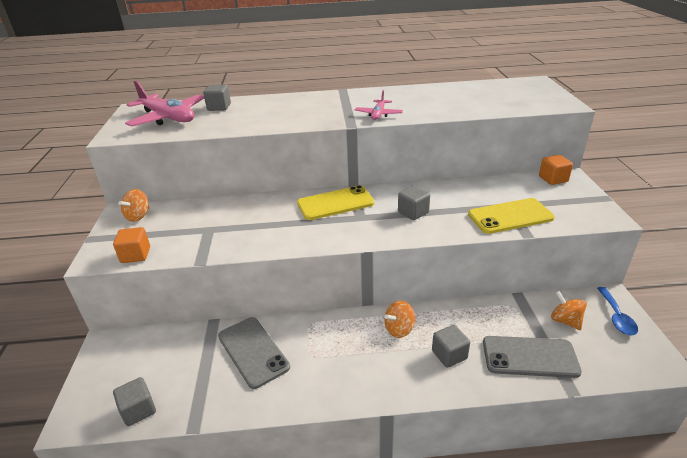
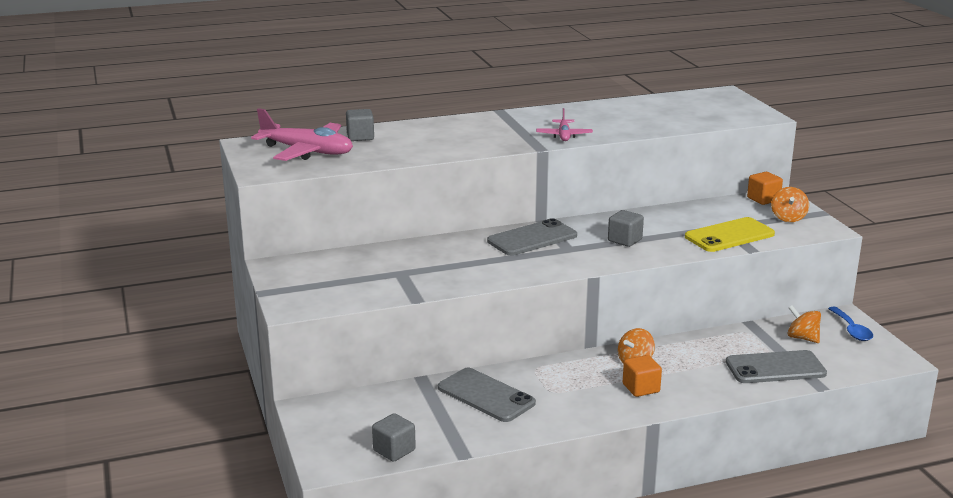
camera: 15 degrees left, 10 degrees down
(135, 255) = (336, 301): orange cube -> orange cube (641, 388)
(138, 216) = (301, 268): orange spinning top -> orange spinning top (788, 218)
(335, 203) = (532, 238): yellow phone -> grey phone
(449, 355) = (695, 375): grey cube -> none

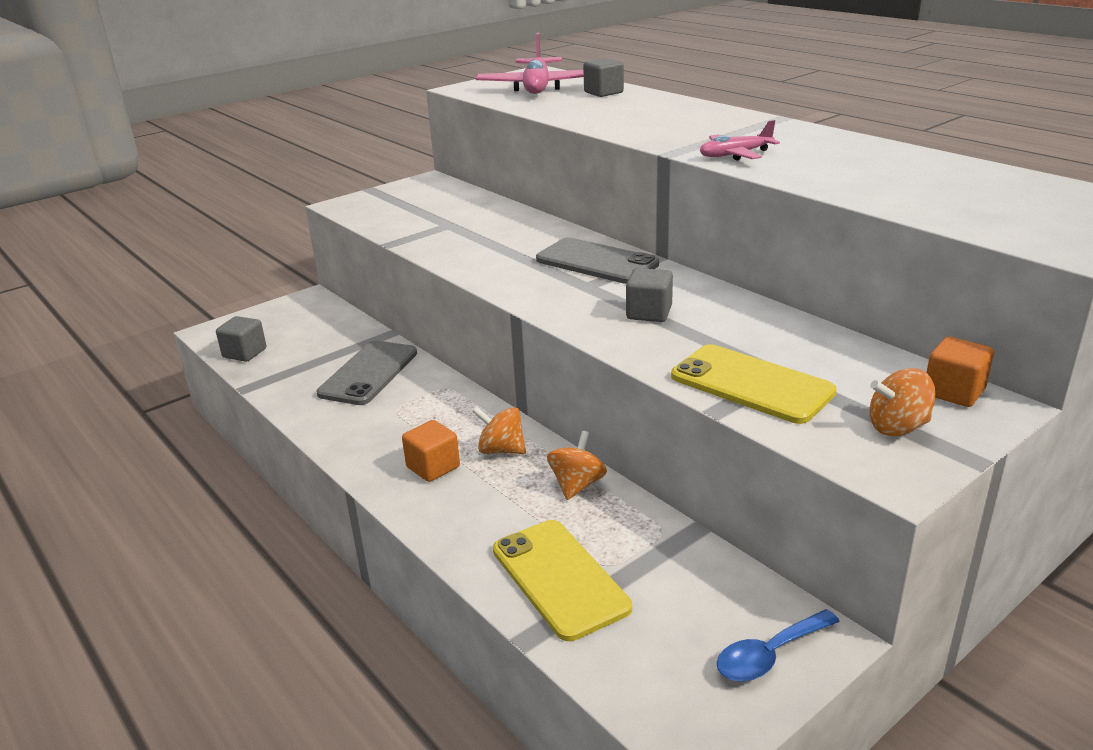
camera: 70 degrees right, 5 degrees up
(775, 368) = (560, 578): grey phone -> yellow phone
(802, 338) = (687, 595): orange spinning top -> orange spinning top (577, 485)

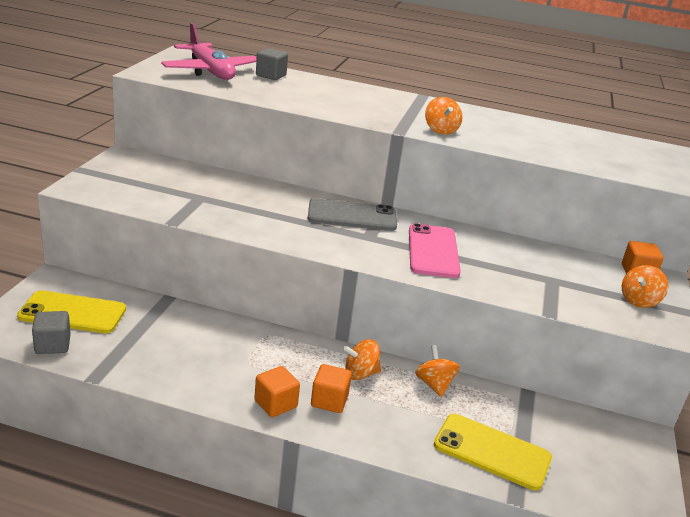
camera: 40 degrees left, 0 degrees up
(368, 373) = (191, 337): grey phone -> none
(374, 454) = (275, 404): none -> orange cube
(649, 313) = (433, 251): grey cube -> pink phone
(735, 155) = (440, 130): pink plane -> orange spinning top
(751, 384) = (546, 290): yellow phone -> yellow phone (73, 313)
(769, 655) = (634, 455): blue spoon -> none

